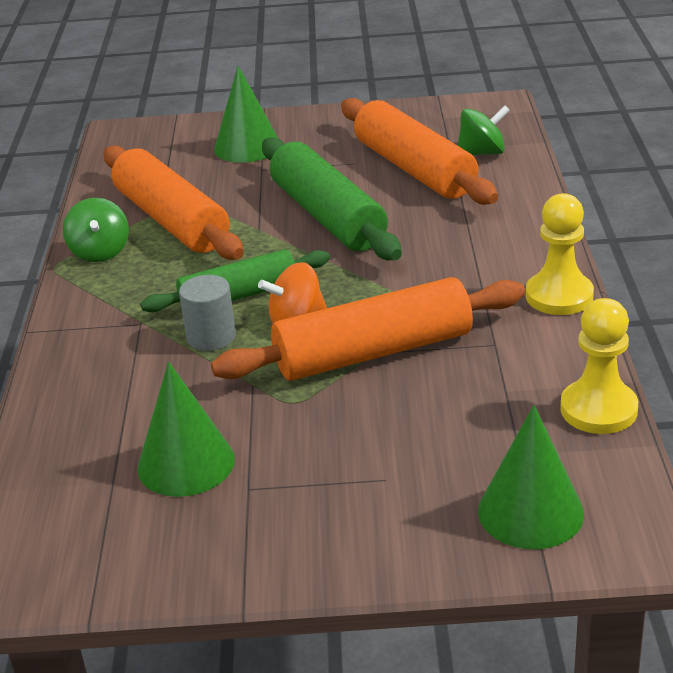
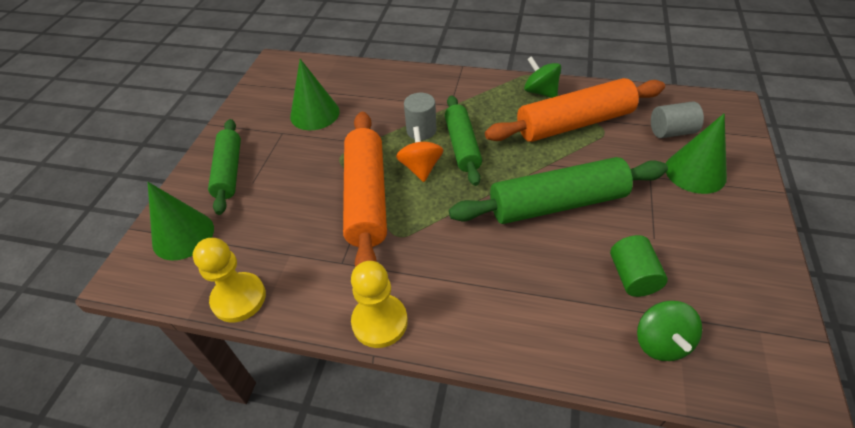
camera: 105 degrees right, 15 degrees up
(100, 252) = (540, 92): green spinning top -> green spinning top turned 45 degrees clockwise
(177, 161) = (671, 132): none -> grey cylinder
(370, 517) = (229, 171): none -> green rolling pin
(414, 169) = (632, 277): orange rolling pin -> green cylinder

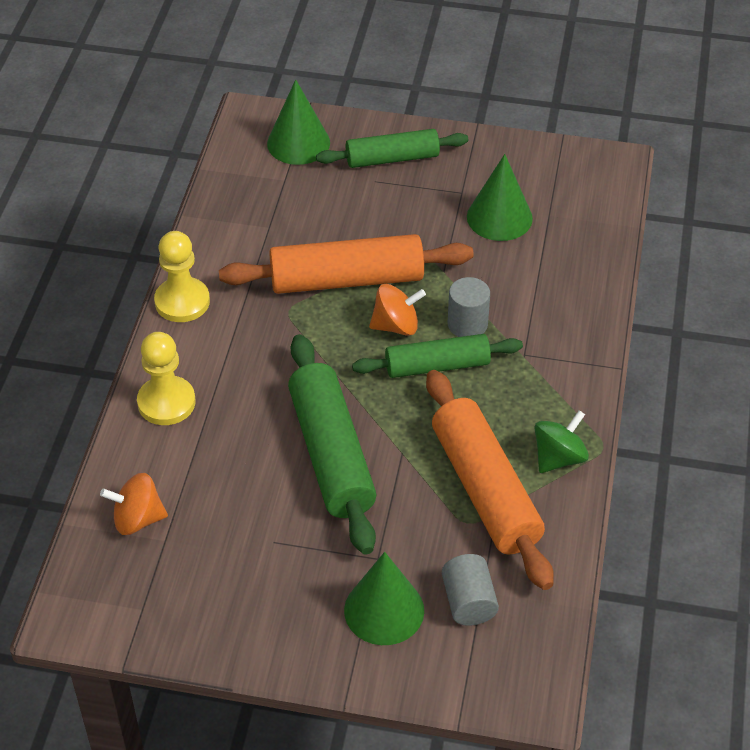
camera: 85 degrees right, 0 degrees up
(239, 298) = (217, 198): yellow pawn -> yellow pawn (166, 402)
(632, 277) = (219, 510): green cylinder -> none
(661, 342) = (137, 519): green spinning top -> orange spinning top

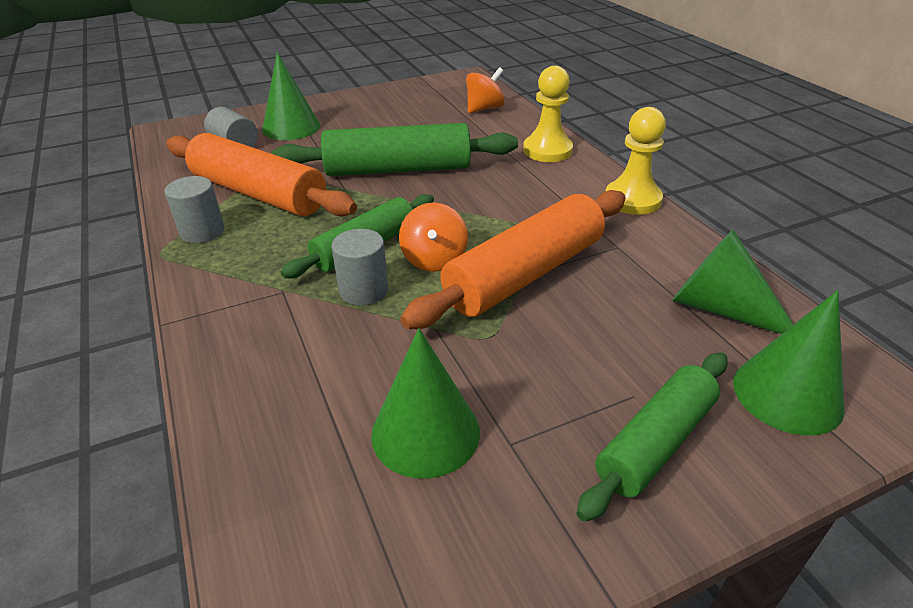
camera: 145 degrees right, 10 degrees down
(260, 195) = (720, 308): none -> green cone
(332, 454) = (398, 169): green rolling pin -> green rolling pin turned 45 degrees counterclockwise
(396, 326) = (434, 259): orange spinning top -> orange spinning top turned 45 degrees counterclockwise
(558, 458) = (202, 232): green spinning top -> grey cylinder

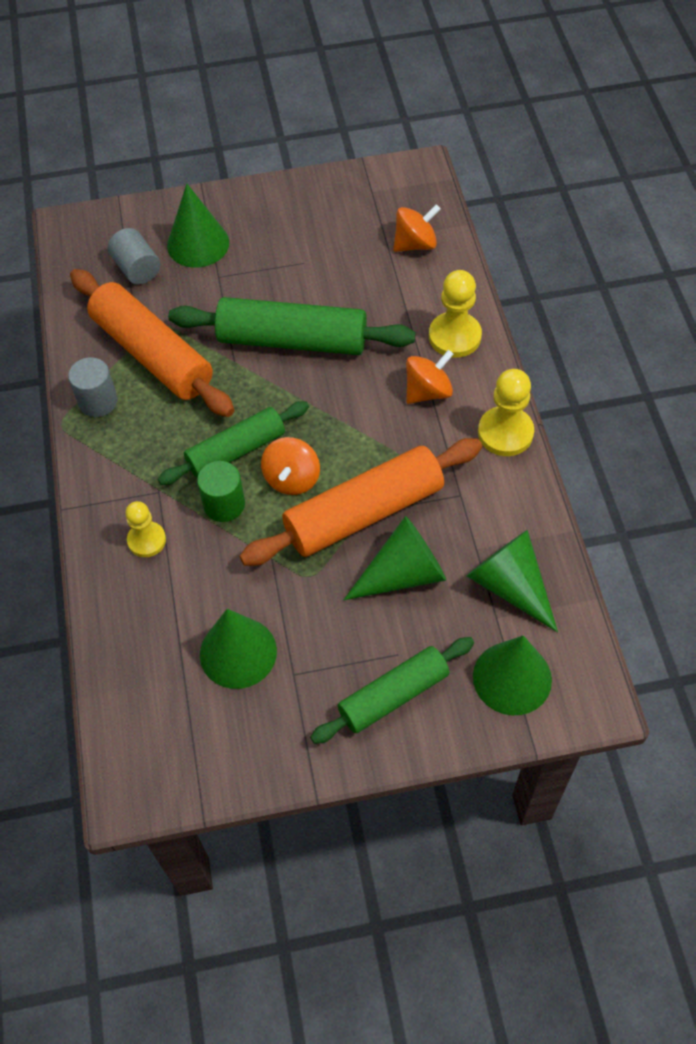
camera: 15 degrees right, 20 degrees up
(275, 336) = (147, 540): none -> yellow pawn
(364, 290) = (224, 504): grey cylinder -> green cylinder
(543, 184) = (428, 391): none -> orange spinning top
(596, 317) = (403, 574): none -> green cone

